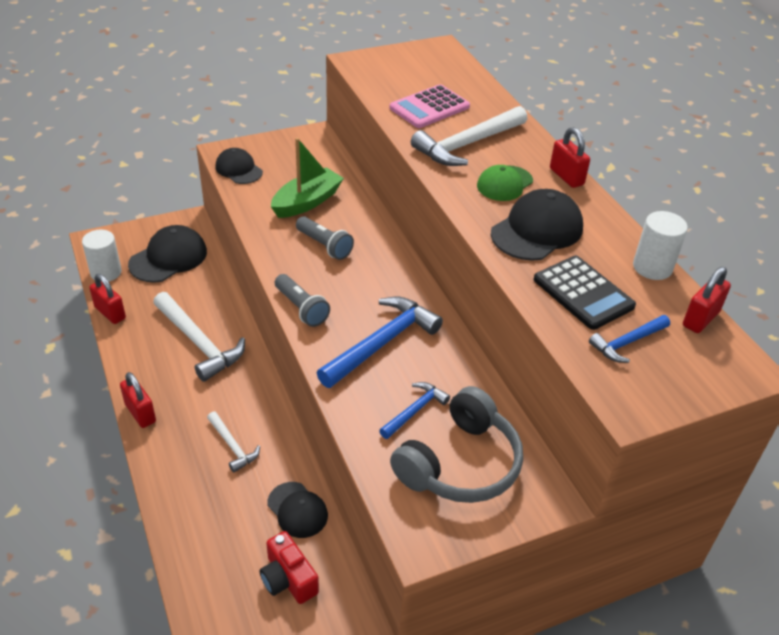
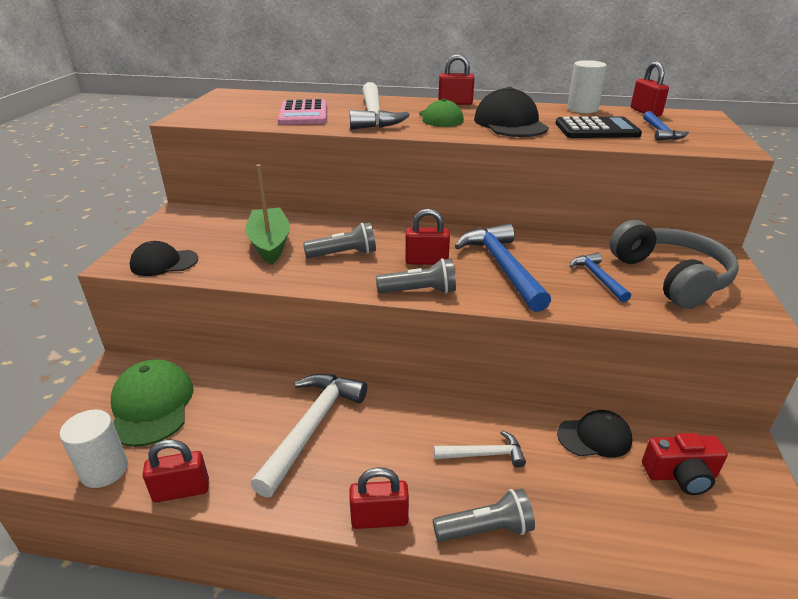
camera: 55 degrees left, 10 degrees down
(162, 471) = (485, 529): none -> grey flashlight
(168, 258) = (152, 405): black cap -> green cap
(198, 342) = (311, 428): white hammer -> white hammer turned 60 degrees counterclockwise
(352, 295) = (426, 261): none -> red padlock

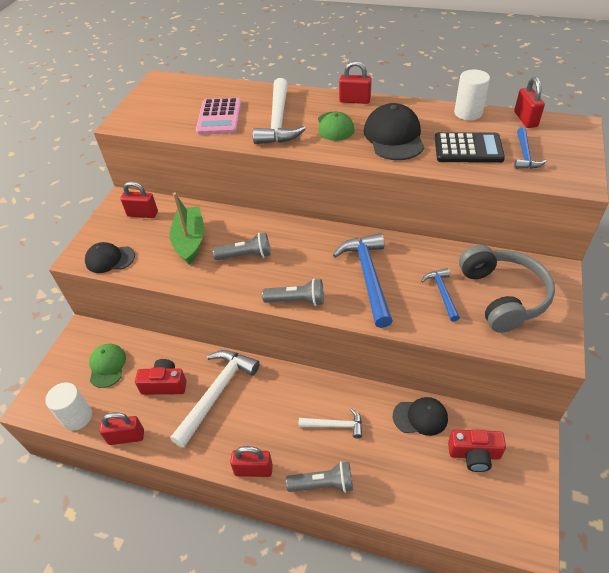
camera: 10 degrees right, 15 degrees up
(152, 405) = (107, 366): green cap -> green cap, size x0.65
(236, 422) = (164, 384): none -> red camera
(426, 261) = (309, 267): red padlock -> red padlock (142, 214)

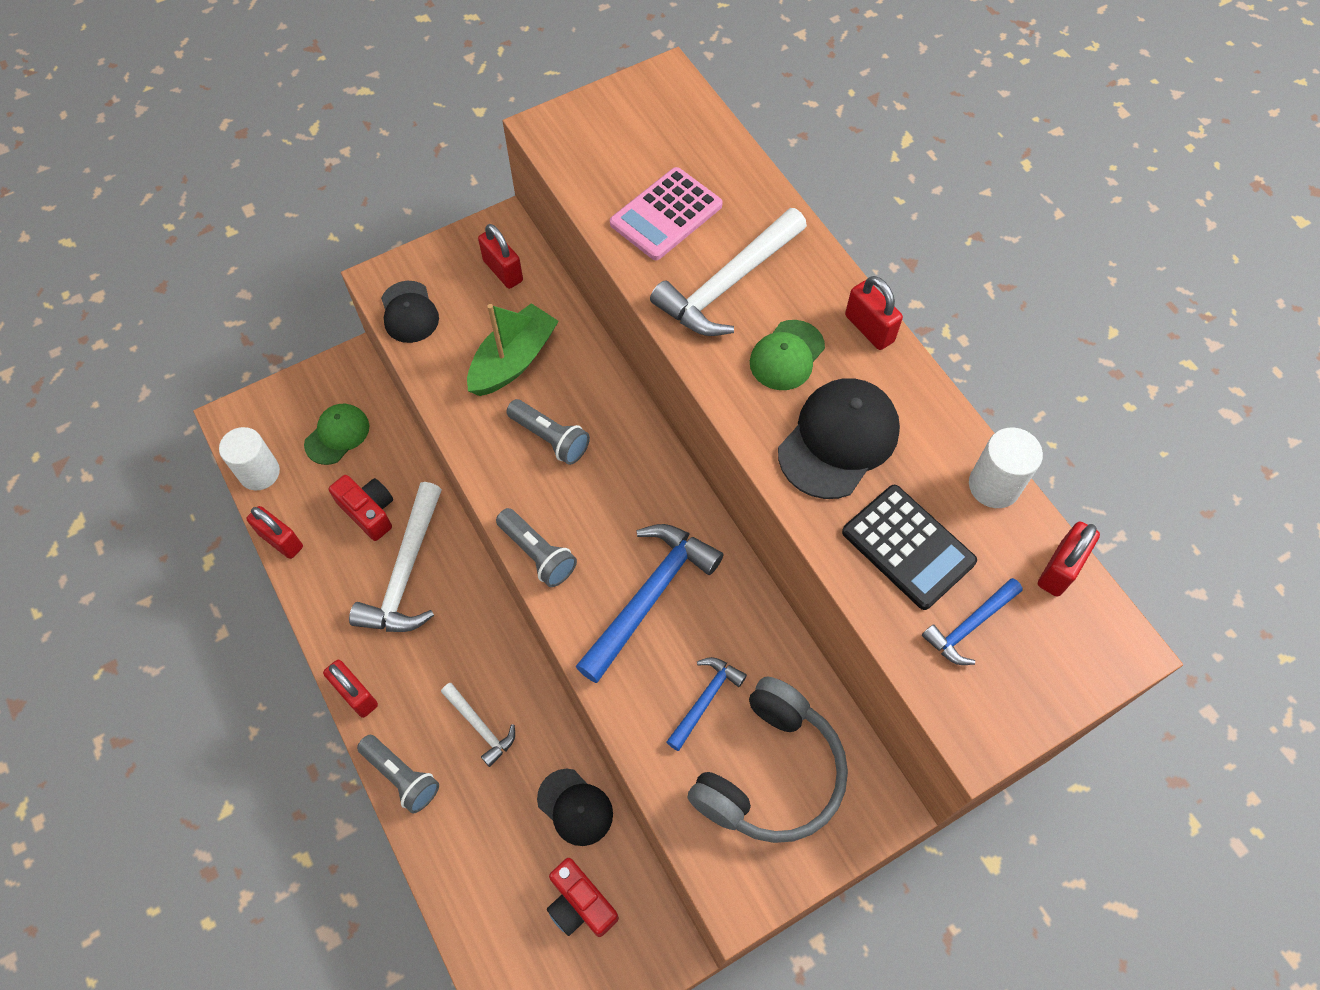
camera: 40 degrees right, 15 degrees up
(110, 259) = (409, 312): black cap -> black cap turned 150 degrees counterclockwise
(216, 393) = (406, 572): white hammer -> white hammer turned 120 degrees clockwise

